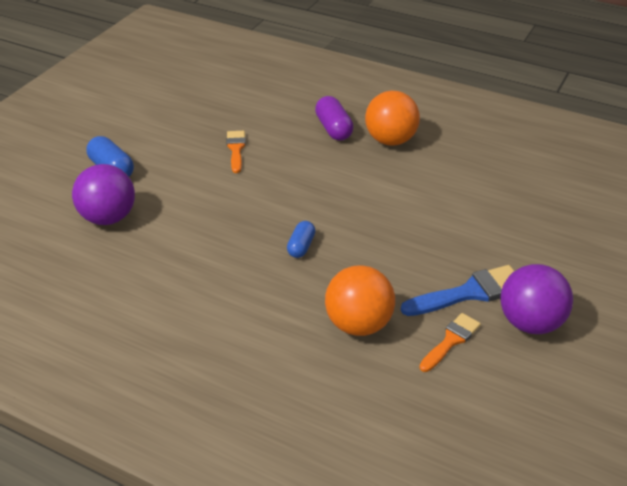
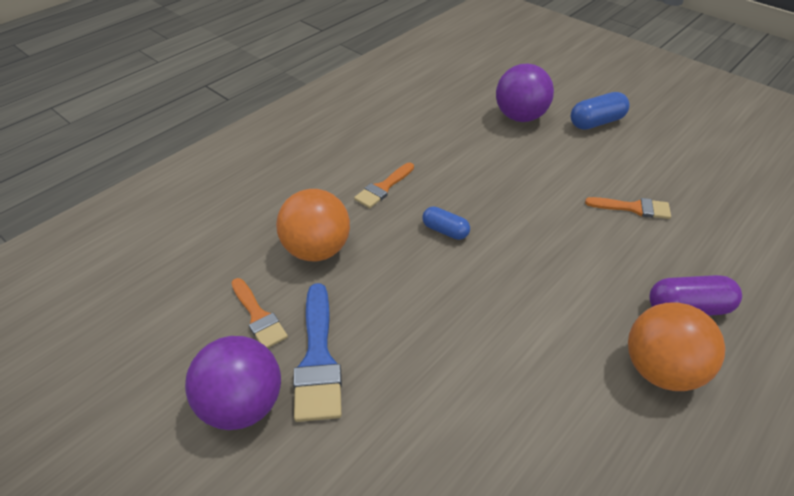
camera: 105 degrees right, 5 degrees up
(254, 297) = (383, 188): none -> orange brush

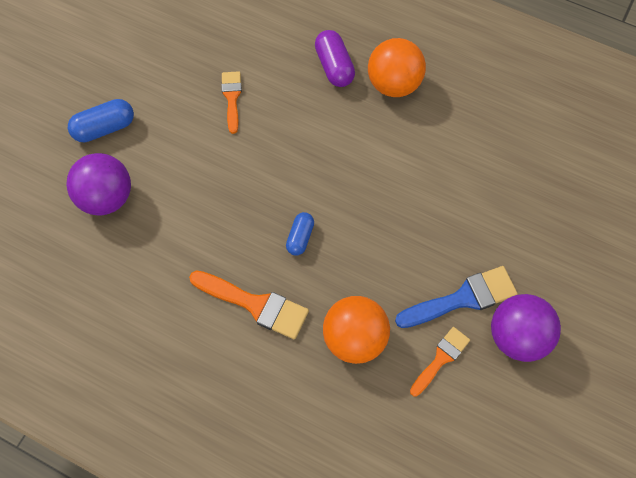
camera: 105 degrees left, 20 degrees up
(383, 188) = (255, 304): orange brush -> orange brush, size x1.57
(596, 122) = (104, 128): blue capsule -> blue capsule turned 75 degrees counterclockwise

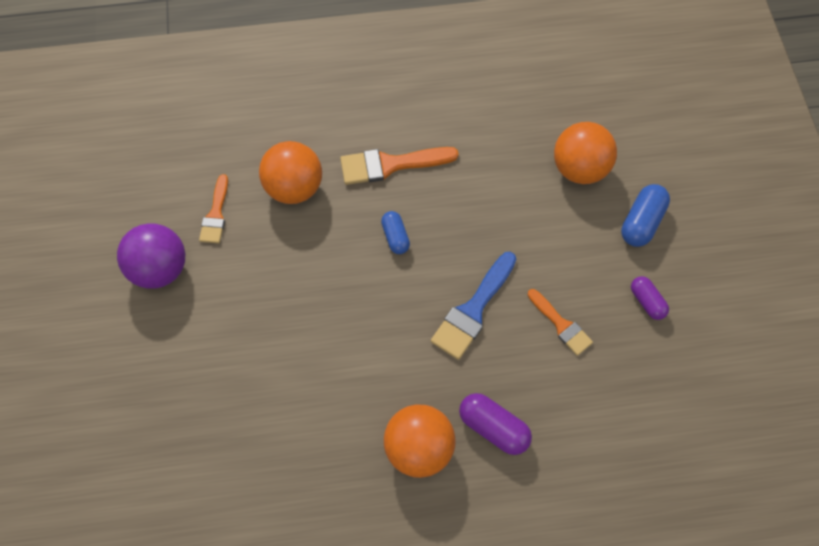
camera: 145 degrees right, 0 degrees up
(106, 198) = (579, 169): purple ball -> orange ball
(159, 76) = (646, 301): none -> purple capsule
(463, 298) = (224, 272): blue brush -> blue brush (473, 310)

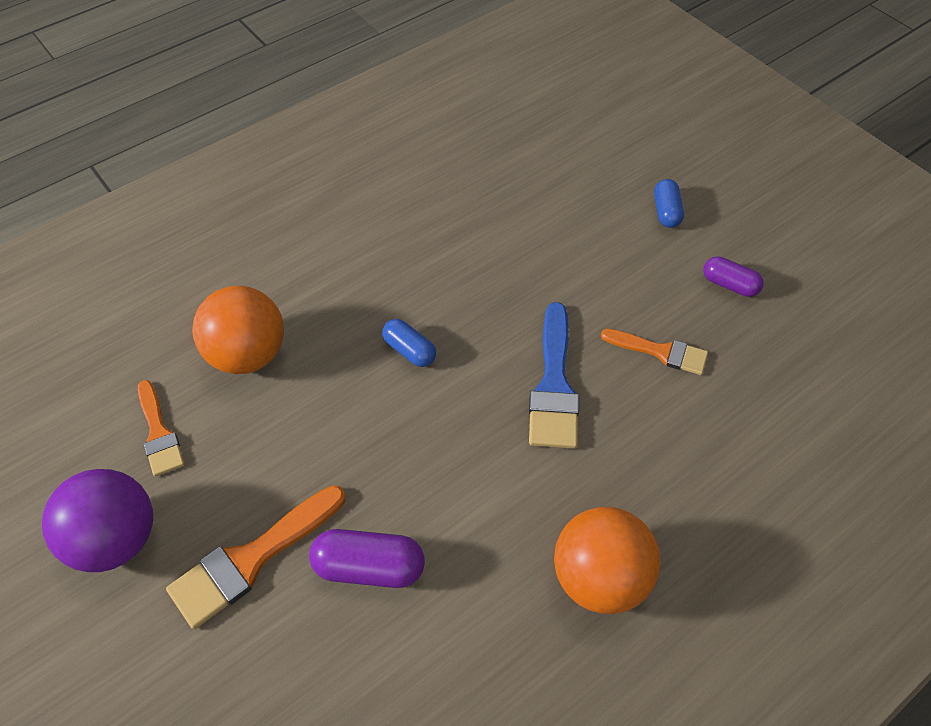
camera: 30 degrees left, 10 degrees down
(390, 165) = (353, 277): orange brush -> orange brush (251, 559)
(493, 427) = (668, 503): purple capsule -> purple capsule (369, 567)
(579, 169) = (566, 190): orange ball -> none
(641, 222) = (666, 212): blue capsule -> blue capsule, size x0.66

